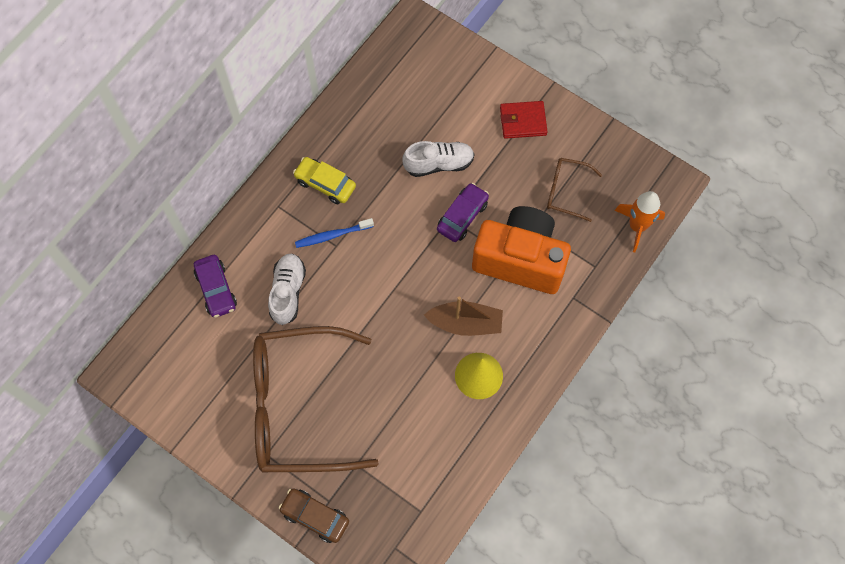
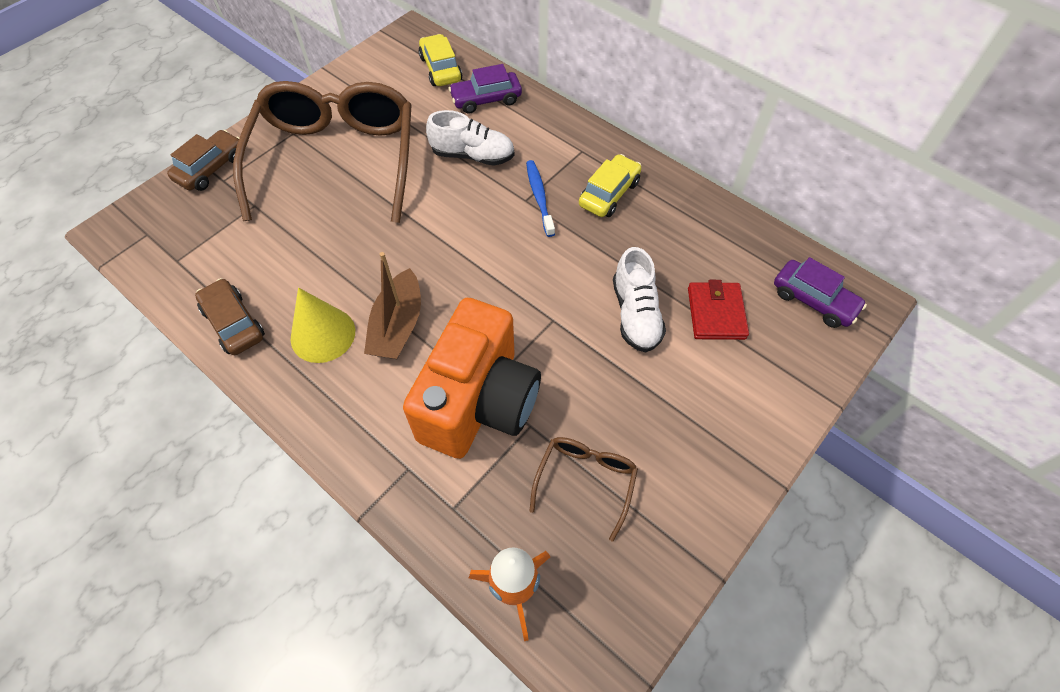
camera: 95 degrees right, 10 degrees down
(174, 335) = (440, 69): none -> yellow car
(462, 216) = (554, 335): purple car -> purple car (813, 300)
(476, 444) = (234, 323): none -> brown car
(523, 121) = (709, 431): red wallet -> red wallet (716, 313)

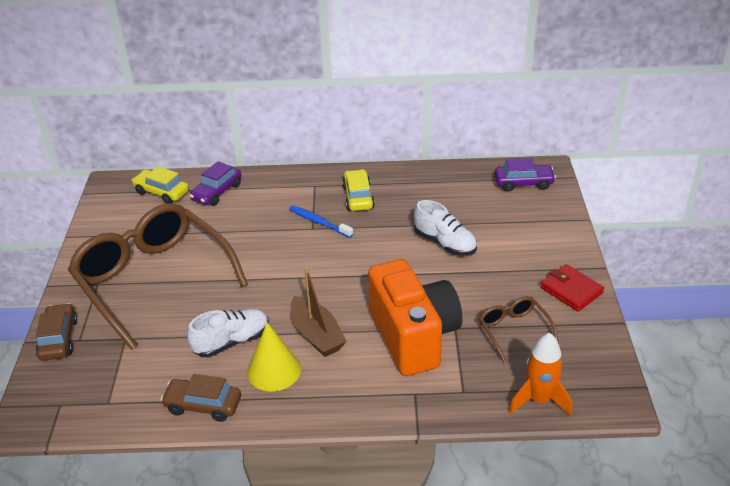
camera: 40 degrees left, 20 degrees down
(472, 155) = (248, 225): white shoe -> white shoe (232, 342)
(716, 313) = (484, 217): red wallet -> red wallet (571, 290)

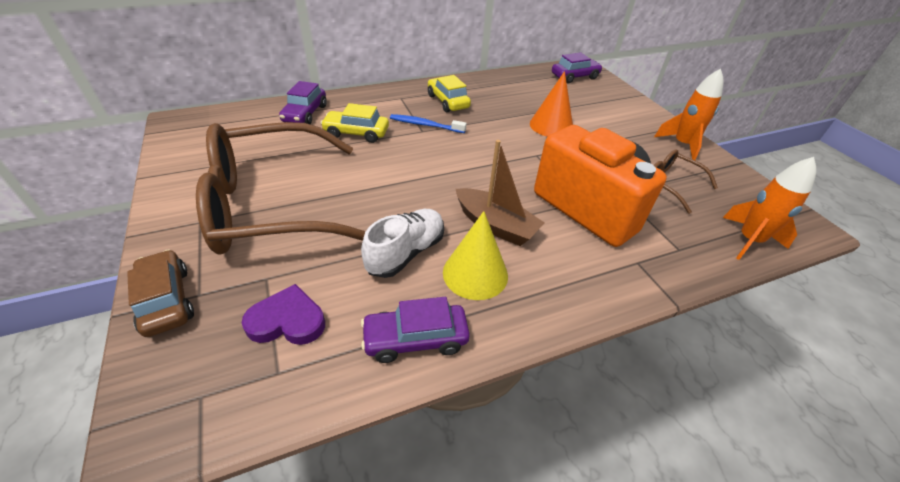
camera: 25 degrees left, 5 degrees up
(127, 371) = (287, 321): none -> purple heart
(154, 280) = (274, 205): brown glasses -> brown glasses turned 45 degrees counterclockwise
(161, 192) = (243, 121): yellow car -> yellow car (356, 133)
(203, 405) = (415, 339): brown car -> purple car
(445, 243) = (551, 126): white shoe -> orange cone
(571, 290) = (682, 145): red wallet -> orange rocket

